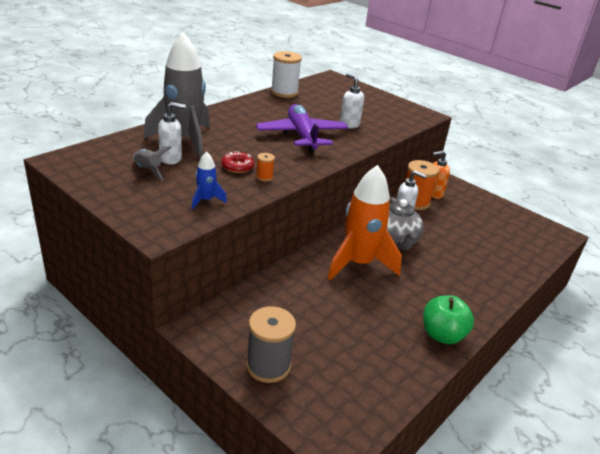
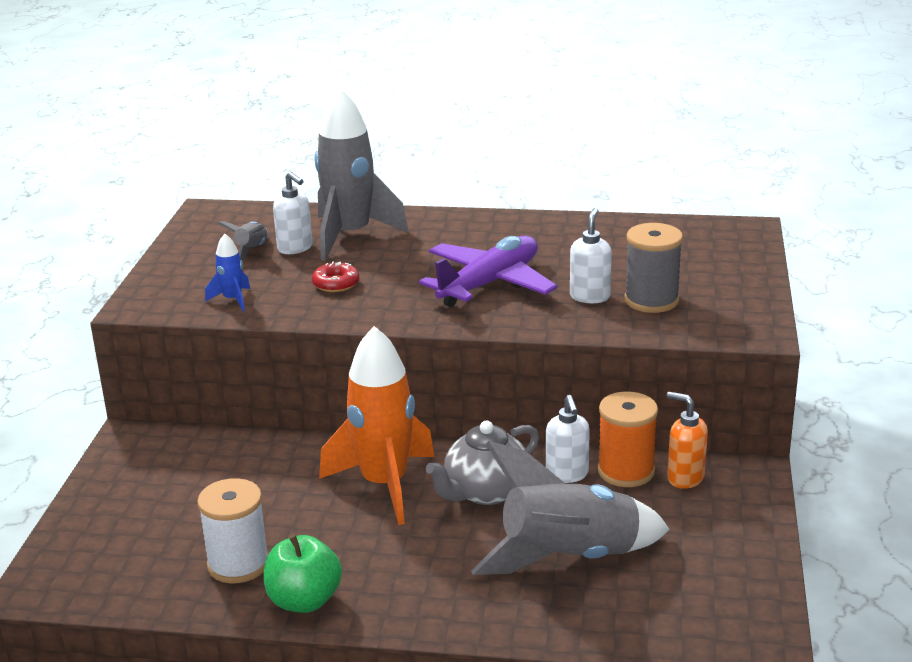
camera: 60 degrees right, 5 degrees down
(264, 177) = (335, 306): orange spool -> none
(268, 366) = (115, 502): grey spool -> grey spool (651, 300)
(284, 92) = (610, 225): white spool -> white spool (238, 564)
(469, 245) = (569, 558): none -> grey rocket

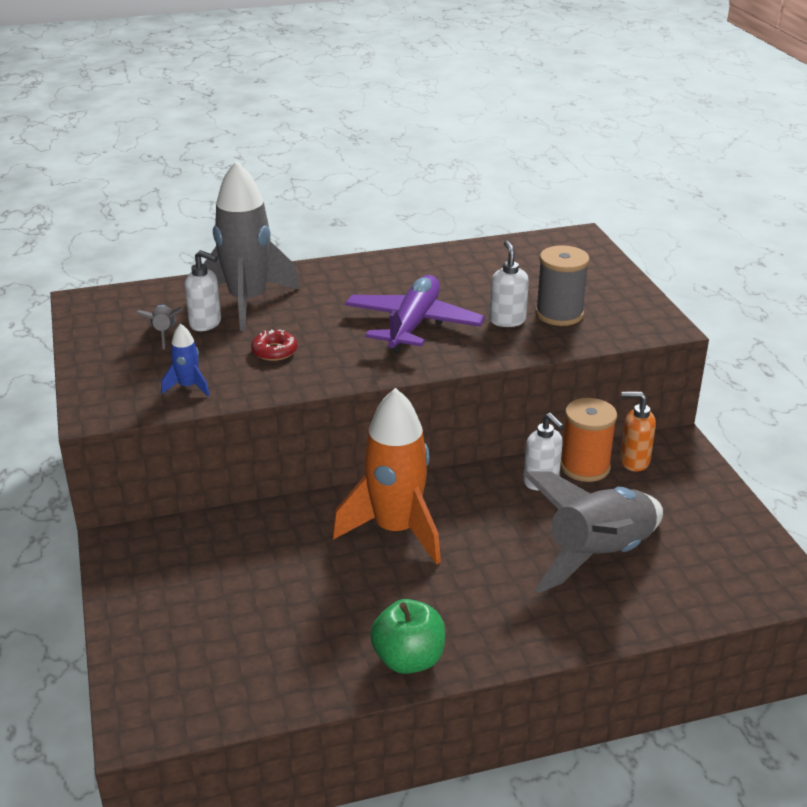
camera: 25 degrees left, 5 degrees up
(238, 564) = (321, 642): white spool -> none
(485, 491) = (487, 514): grey teapot -> none

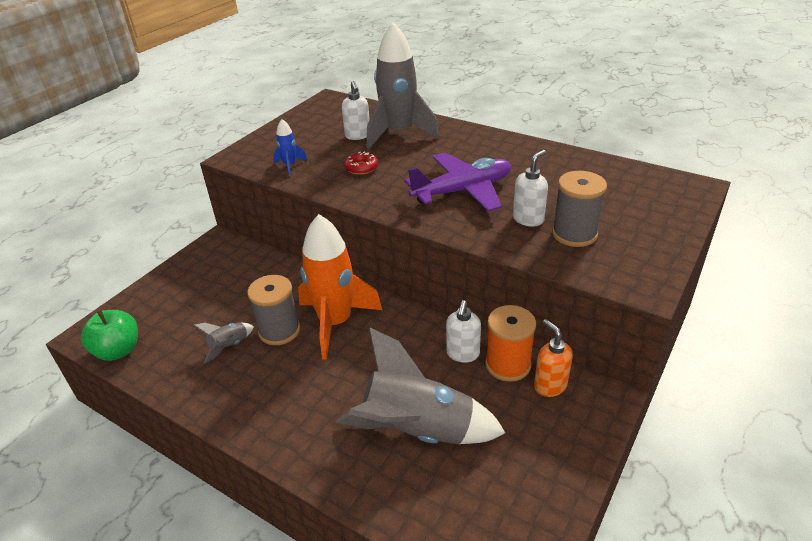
camera: 50 degrees right, 5 degrees up
(164, 333) = (330, 132): grey rocket -> grey rocket (229, 346)
(354, 572) = (279, 331): none -> grey spool
(408, 659) = (221, 401): green apple -> green apple (118, 350)

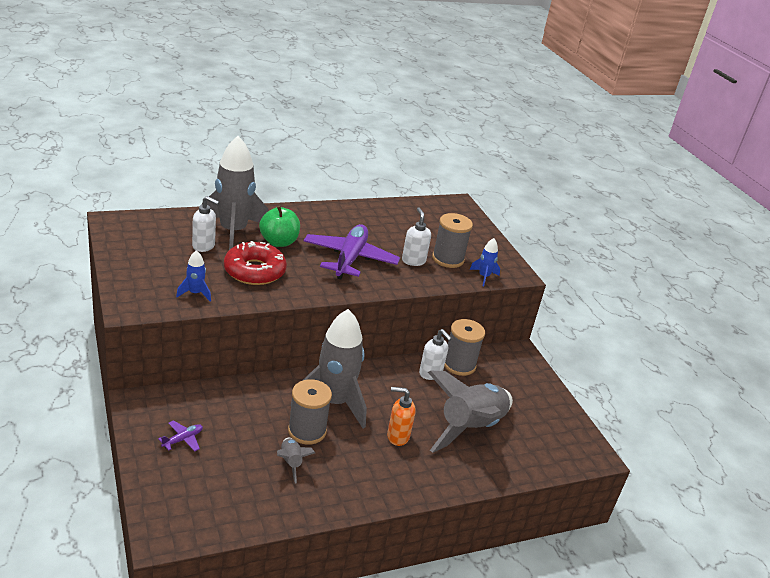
camera: 60 degrees left, 5 degrees down
(118, 350) = (212, 525): green apple -> green apple (279, 242)
(199, 282) = (182, 439): none -> purple plane
(335, 323) = (334, 402): orange rocket -> grey rocket
(361, 168) = (254, 271): red donut -> red donut, size x1.93
(508, 365) = (459, 365): orange spool -> grey spool
(549, 385) = (491, 363): orange soap dispenser -> orange soap dispenser (397, 436)
(589, 270) = (484, 277): none -> blue rocket

